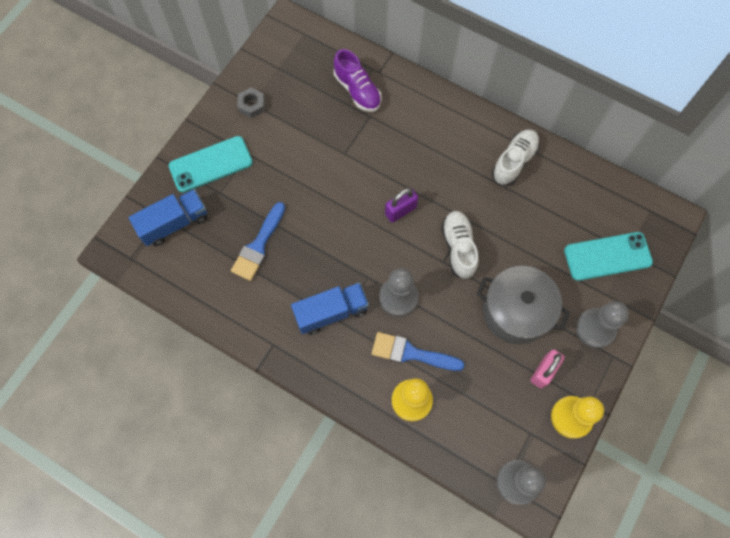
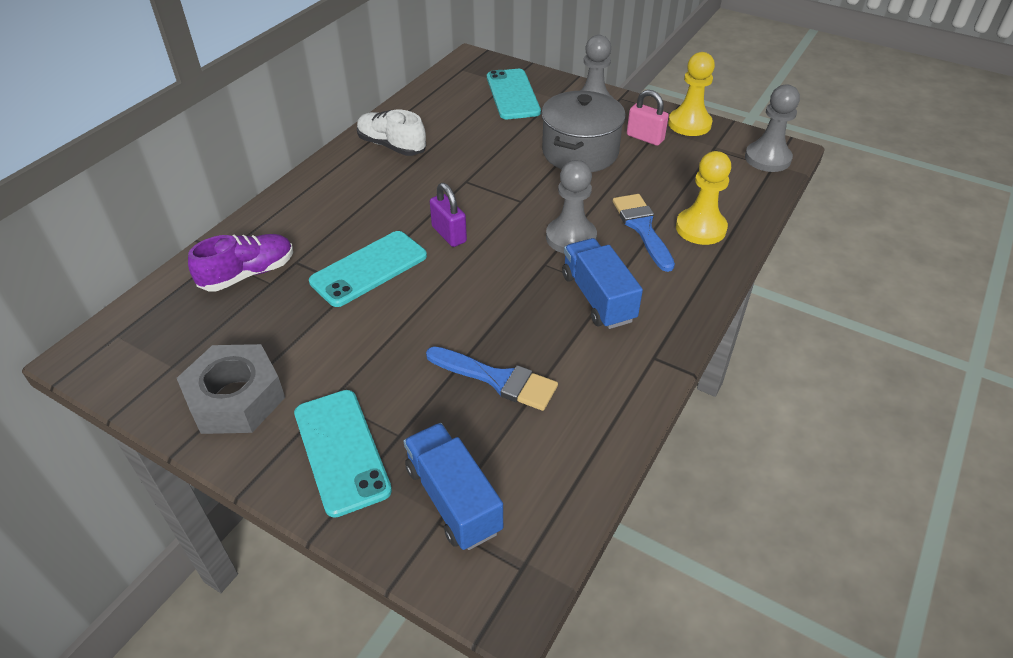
camera: 90 degrees left, 25 degrees down
(252, 105) = (236, 398): grey nut -> grey nut, size x1.93
(362, 161) = (369, 269): none -> turquoise phone
(411, 353) = (642, 228): blue brush -> blue brush turned 150 degrees clockwise
(458, 248) = (503, 189): white shoe -> none

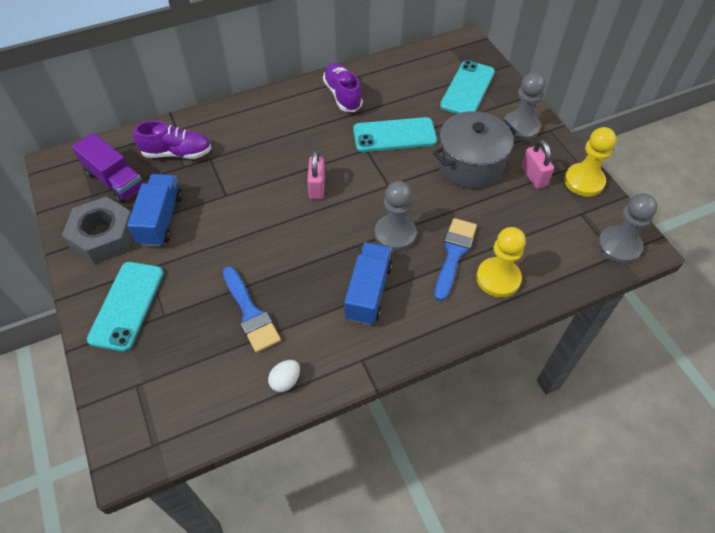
camera: 35 degrees right, 10 degrees up
(192, 336) = (115, 181): none -> purple truck
(369, 269) = (246, 187): turquoise phone -> turquoise phone (394, 135)
(392, 146) = (342, 95): white shoe -> purple shoe
(449, 234) = (317, 187): purple padlock -> pink padlock
(453, 499) = (156, 376): blue truck -> blue truck (161, 219)
(600, 419) = (285, 381): none -> white egg

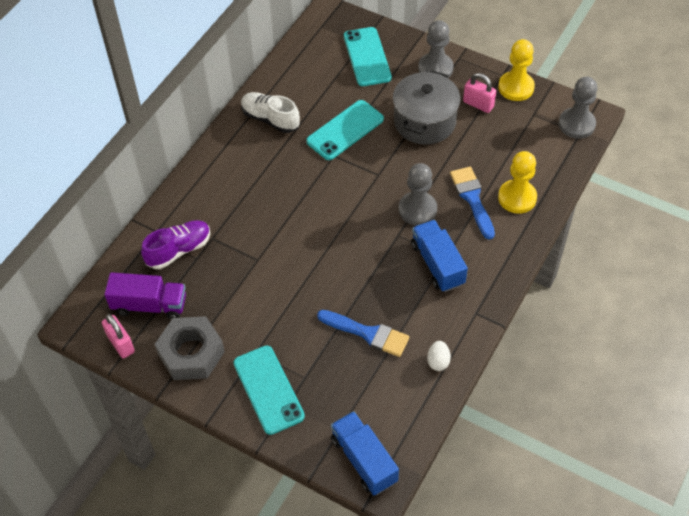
camera: 35 degrees left, 0 degrees up
(161, 219) = (224, 311): blue truck -> blue truck (364, 460)
(317, 187) = (324, 209): pink padlock -> pink padlock (121, 344)
(342, 95) = (270, 119): purple shoe -> white shoe

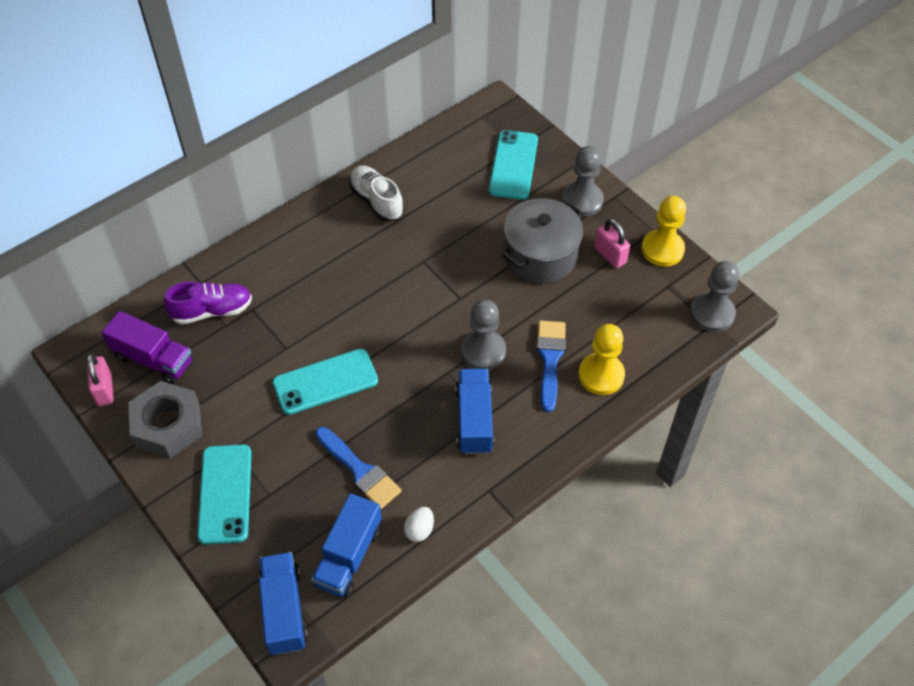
camera: 20 degrees right, 0 degrees up
(345, 130) = (449, 238): turquoise phone -> turquoise phone (325, 382)
(393, 401) = (349, 556): none -> blue truck

